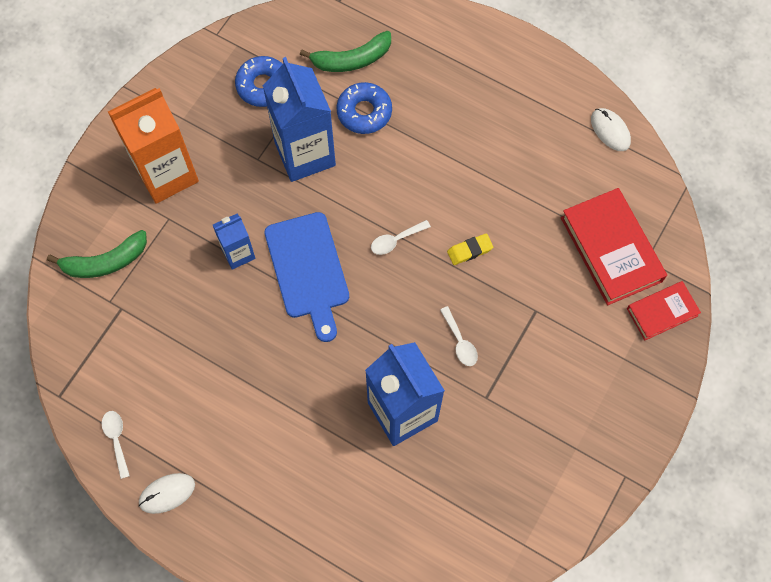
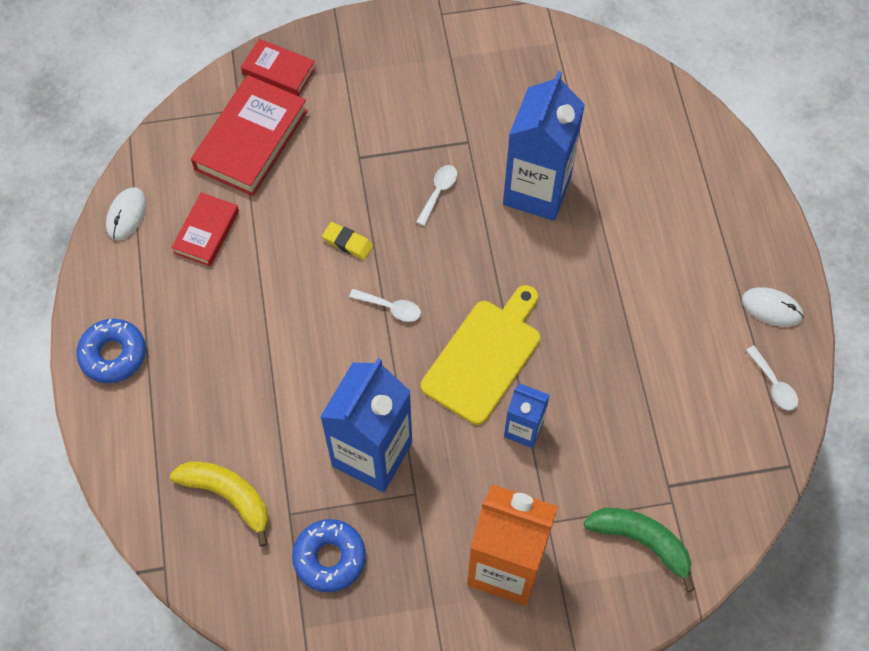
camera: 130 degrees left, 5 degrees down
(116, 439) = (774, 384): white spoon -> white spoon turned 60 degrees counterclockwise
(308, 270) = (484, 356): blue cutting board -> yellow cutting board
(352, 60) = (228, 495): green banana -> yellow banana
(364, 112) = (280, 436): blue donut -> blue donut (113, 354)
(554, 169) = (206, 232): none -> red book

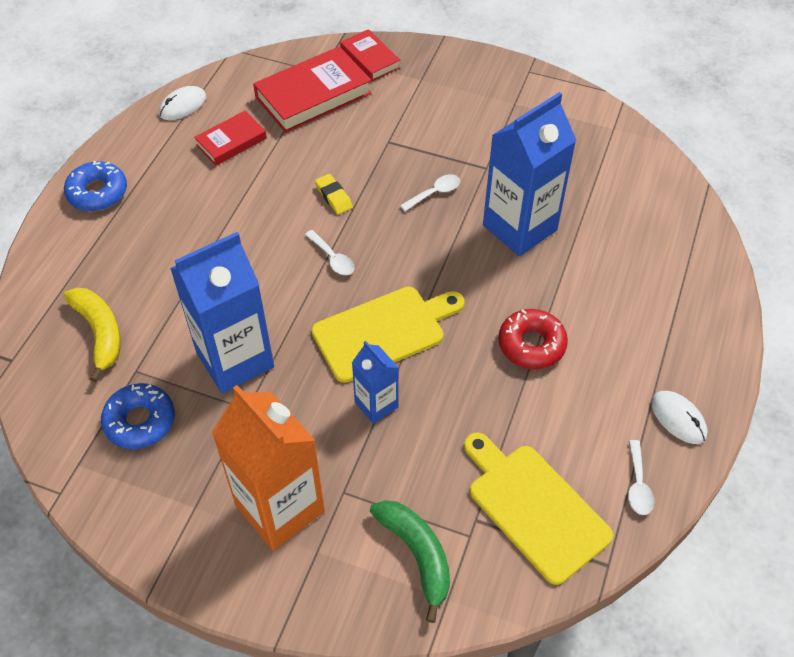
camera: 30 degrees right, 10 degrees down
(617, 302) = (531, 344): none -> red donut
(707, 449) = (534, 507): none -> yellow cutting board

